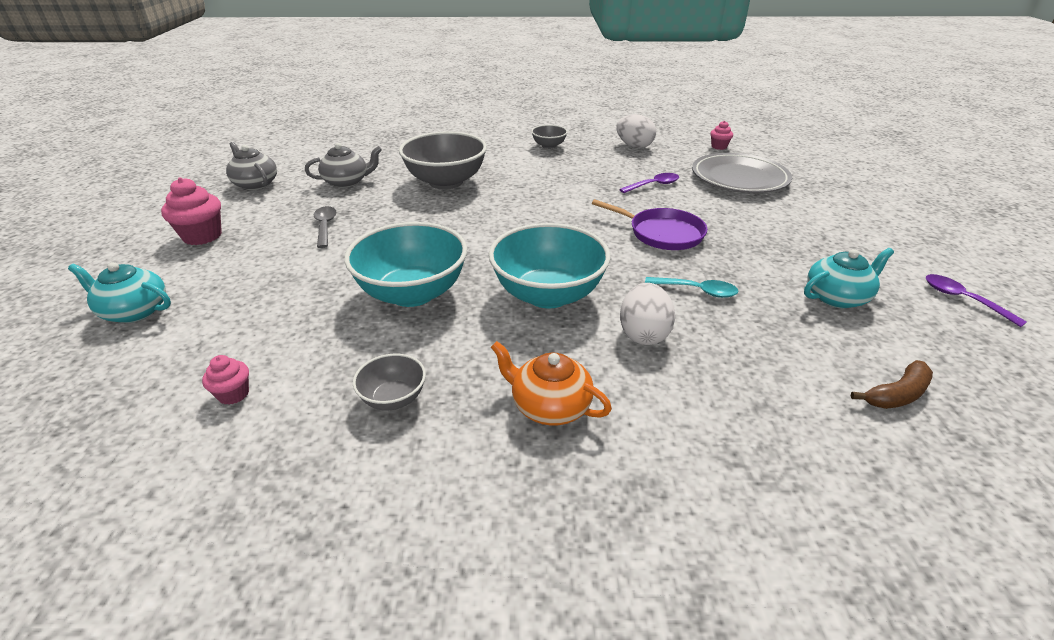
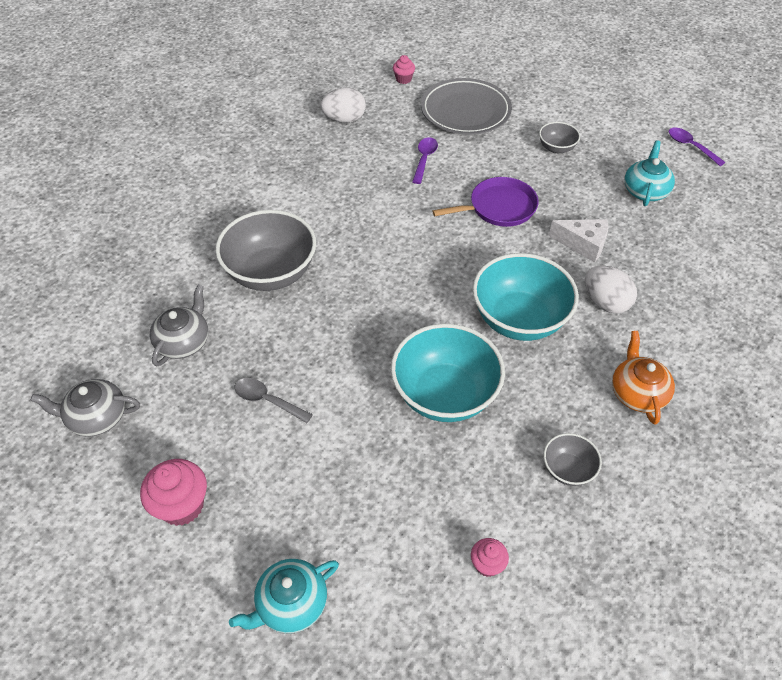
camera: 50 degrees left, 15 degrees up
(549, 146) = (278, 165): grey bowl -> grey bowl (556, 148)
(549, 406) = (637, 393): orange teapot -> orange teapot turned 105 degrees clockwise
(696, 291) = (583, 244): turquoise spoon -> white cheese
(897, 394) = (739, 242): brown banana -> none
(963, 299) = (690, 146): purple spoon -> purple spoon turned 45 degrees clockwise

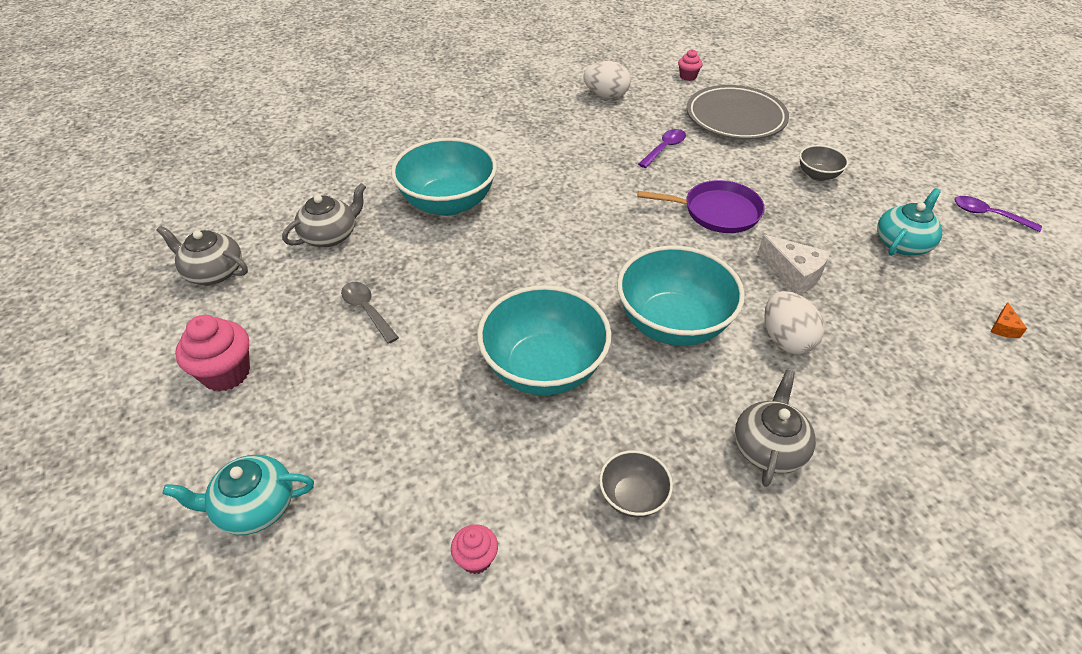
camera: 25 degrees right, 5 degrees down
(271, 273) = (448, 203): grey bowl -> turquoise bowl
(637, 393) = (768, 447): orange teapot -> grey teapot
(690, 146) = (988, 215): purple spoon -> purple spoon turned 45 degrees counterclockwise
(740, 239) = (1003, 327): none -> orange cheese

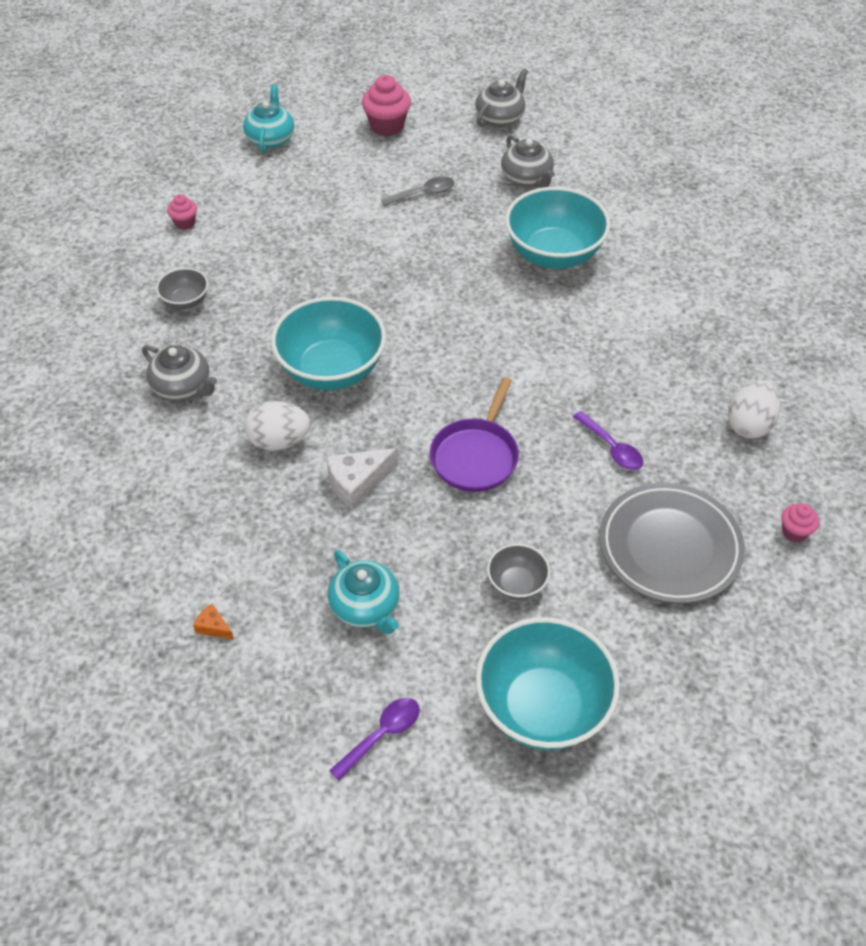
camera: 105 degrees right, 5 degrees up
(544, 368) = (319, 280): turquoise bowl -> turquoise bowl (543, 707)

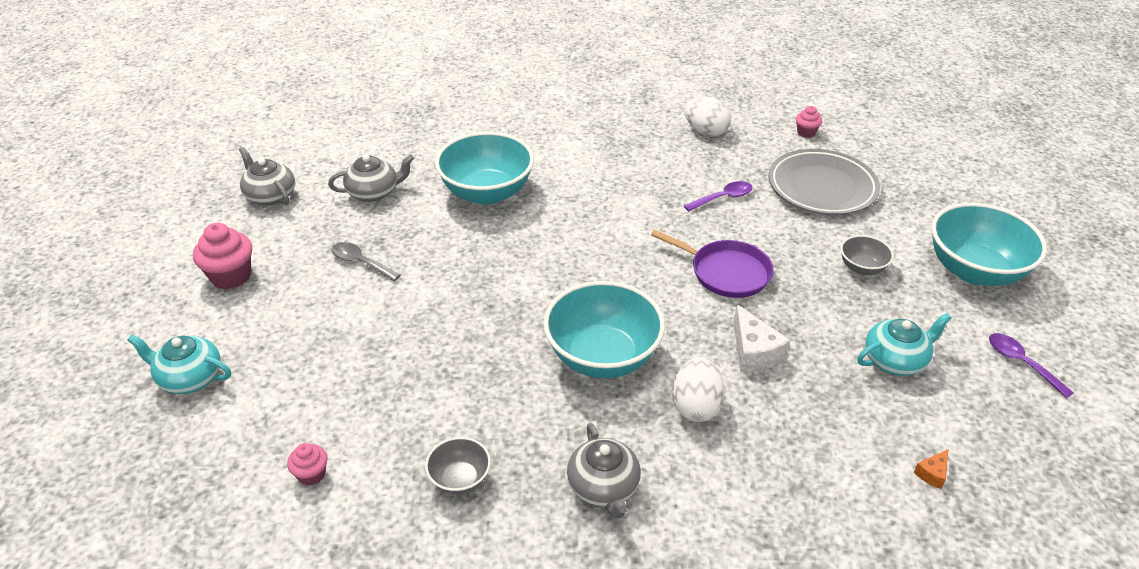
camera: 80 degrees left, 10 degrees down
(183, 386) = (603, 487): grey teapot -> grey teapot turned 120 degrees clockwise
(423, 193) = (361, 262): grey spoon -> grey spoon turned 45 degrees counterclockwise

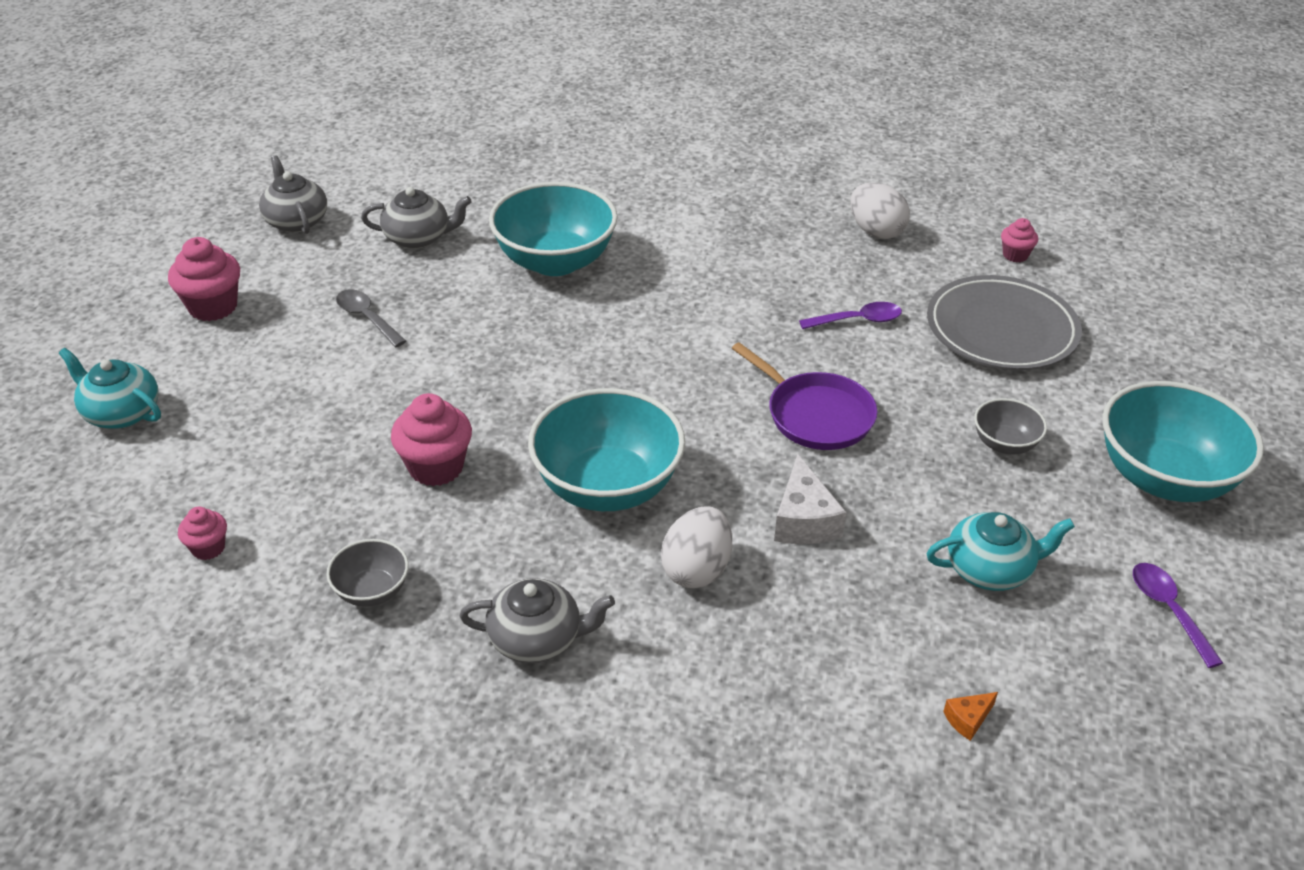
camera: 15 degrees right, 0 degrees up
(467, 369) = (436, 467): none -> pink cupcake
(603, 487) = (537, 639): grey teapot -> grey teapot turned 90 degrees counterclockwise

